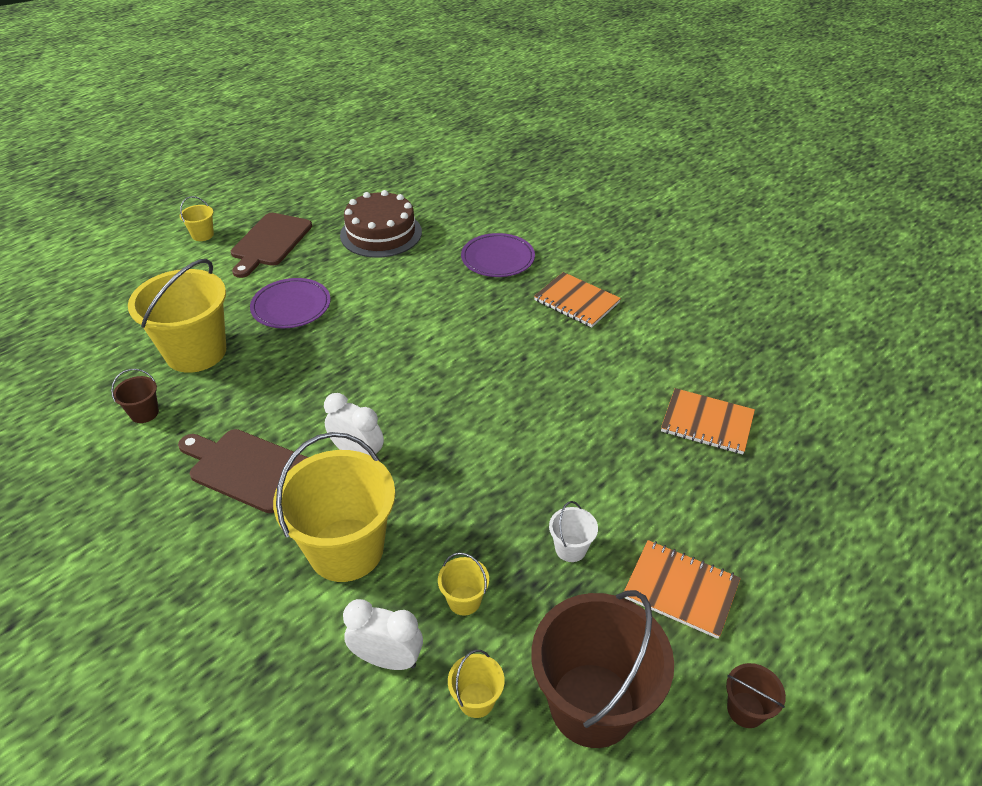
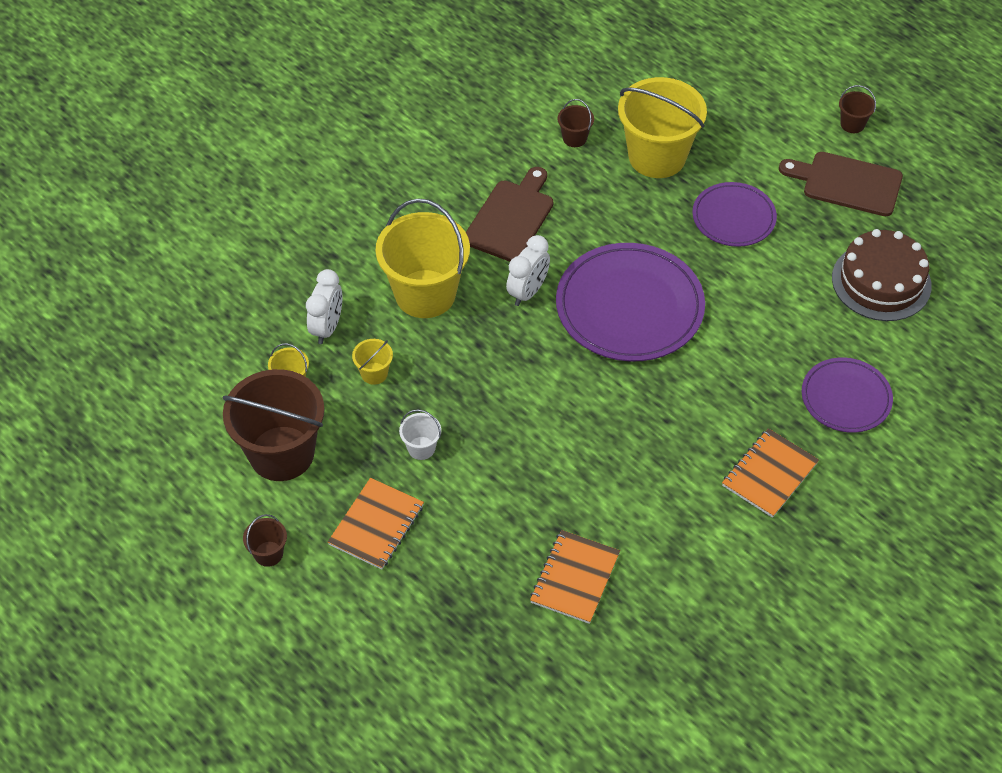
camera: 90 degrees right, 10 degrees up
(202, 235) = (852, 124): yellow bucket -> brown bucket
(388, 377) = (629, 307): none -> purple plate

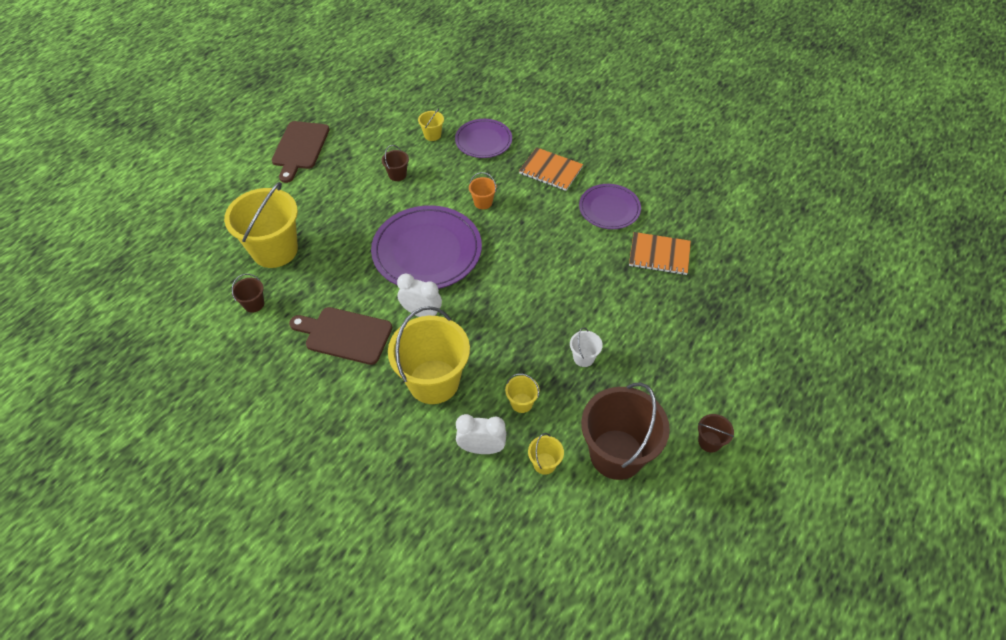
camera: 100 degrees left, 0 degrees up
(376, 525) = (659, 374): orange notebook -> none
(712, 379) = (483, 202): none -> orange bucket
(733, 217) = (335, 202): purple plate -> purple plate (609, 209)
(852, 124) = (242, 148): brown bucket -> brown bucket (397, 175)
(864, 335) = (432, 135): none -> yellow bucket
(881, 281) = (386, 129): brown cake -> none

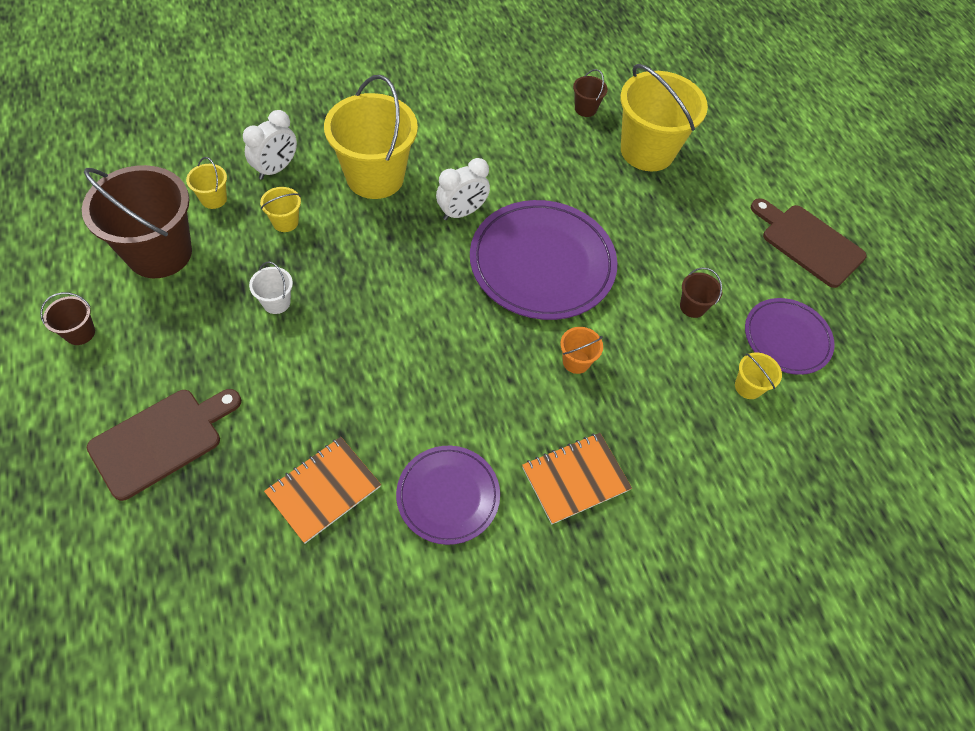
camera: 120 degrees right, 5 degrees up
(345, 335) = (489, 148): brown cutting board -> brown cutting board (161, 440)
(483, 141) = (696, 438): purple plate -> purple plate (787, 338)

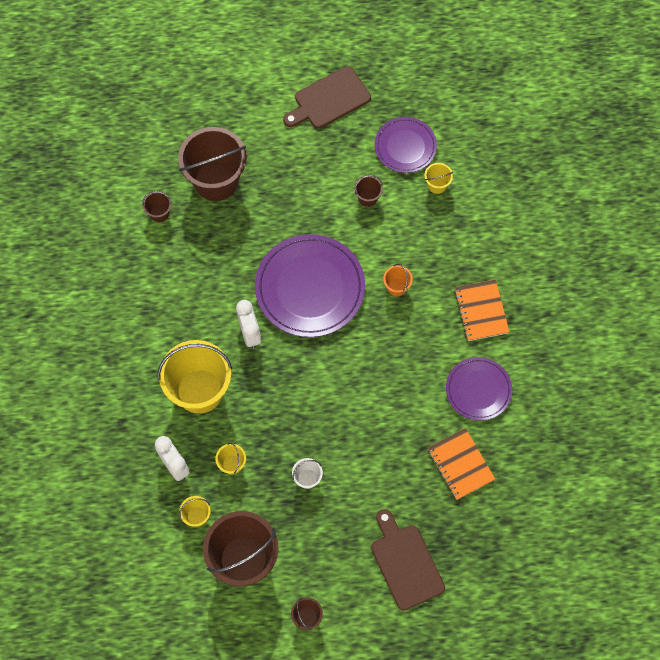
camera: 70 degrees left, 10 degrees up
(647, 151) = (216, 181): yellow bucket -> brown bucket

